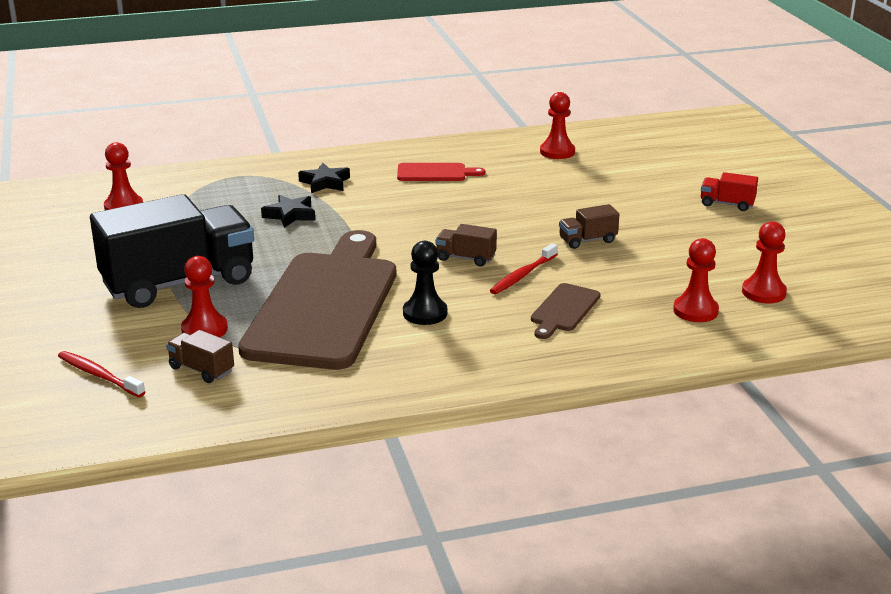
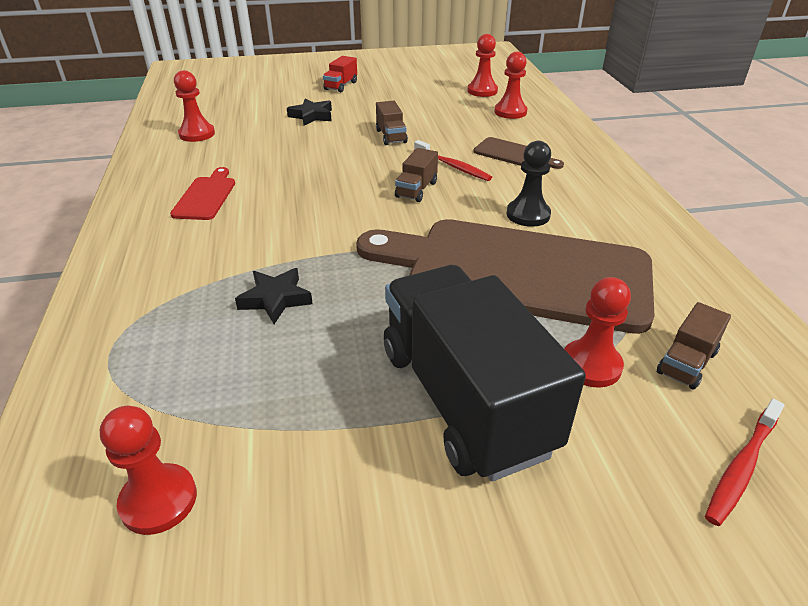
camera: 85 degrees left, 10 degrees up
(325, 183) = (187, 271): black star -> black star (311, 116)

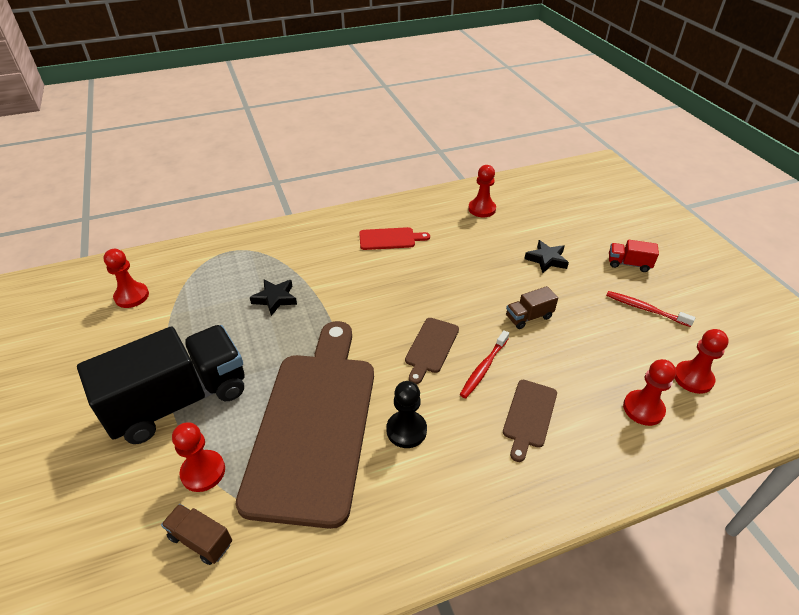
camera: 80 degrees right, 5 degrees up
(416, 190) = (431, 347): brown truck -> brown cutting board
(741, 467) = (97, 558): red toothbrush -> red toothbrush (645, 309)

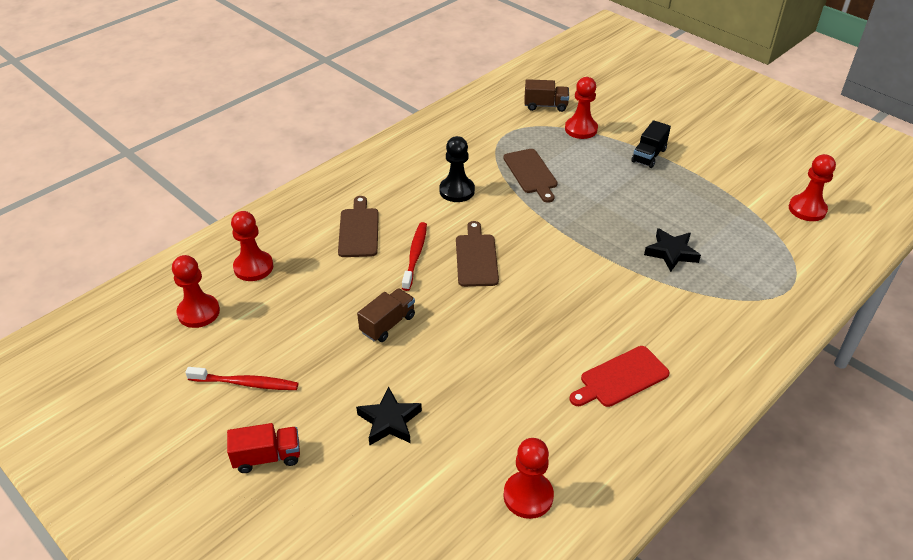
camera: 155 degrees right, 0 degrees up
(179, 400) = (648, 155): black truck -> black truck, size x0.41
(314, 424) = (531, 173): brown cutting board -> brown cutting board, size x0.40

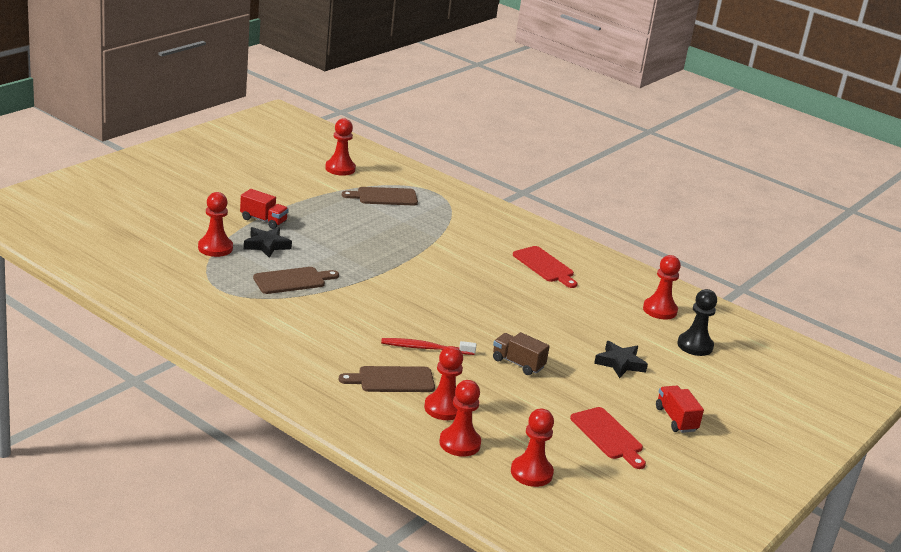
camera: 100 degrees left, 15 degrees down
(246, 383) = (608, 436): red toothbrush -> red cutting board
(310, 261) = (444, 408): none -> red pawn
(457, 191) = (323, 322): black pawn -> black pawn (695, 346)
(476, 258) = (423, 317): brown cutting board -> brown cutting board (384, 197)
(545, 106) = (167, 262): brown truck -> none
(648, 155) = (263, 220): black truck -> red truck
(671, 253) = (402, 229): black star -> black star (266, 245)

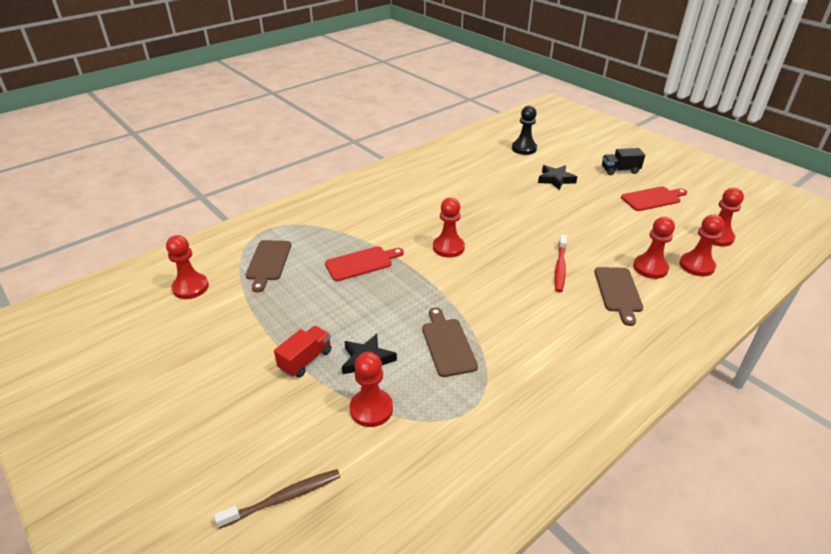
camera: 75 degrees left, 10 degrees up
(136, 220) = (284, 498): none -> brown toothbrush
(518, 363) = (570, 223): brown truck -> none
(545, 266) = (414, 190): red cutting board -> red cutting board (361, 263)
(660, 310) = (478, 153): red pawn -> red pawn (448, 247)
(676, 419) = (620, 170): red truck -> black truck

